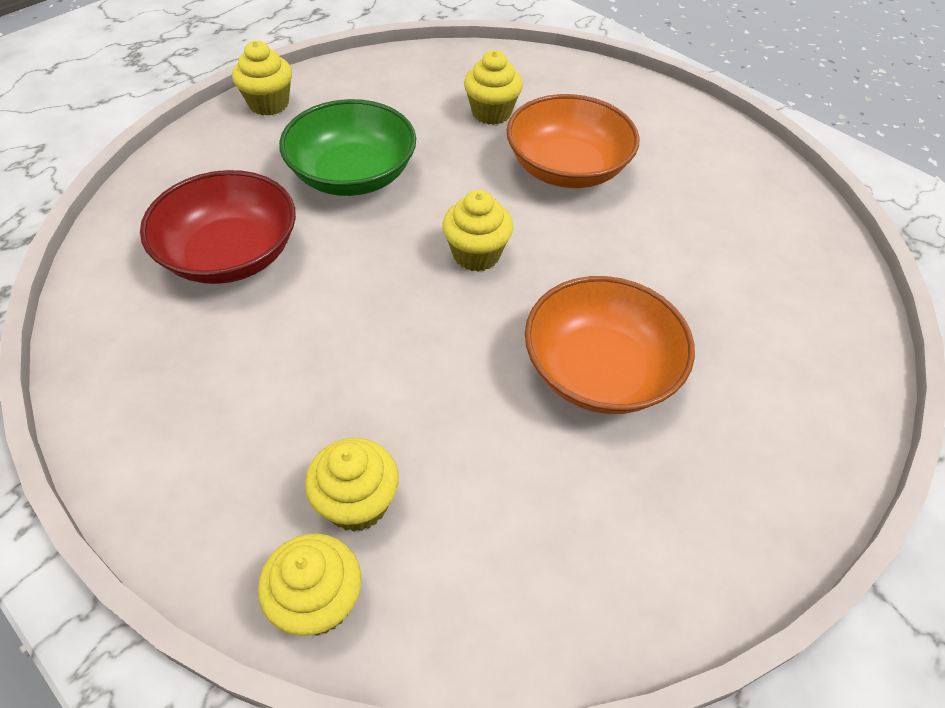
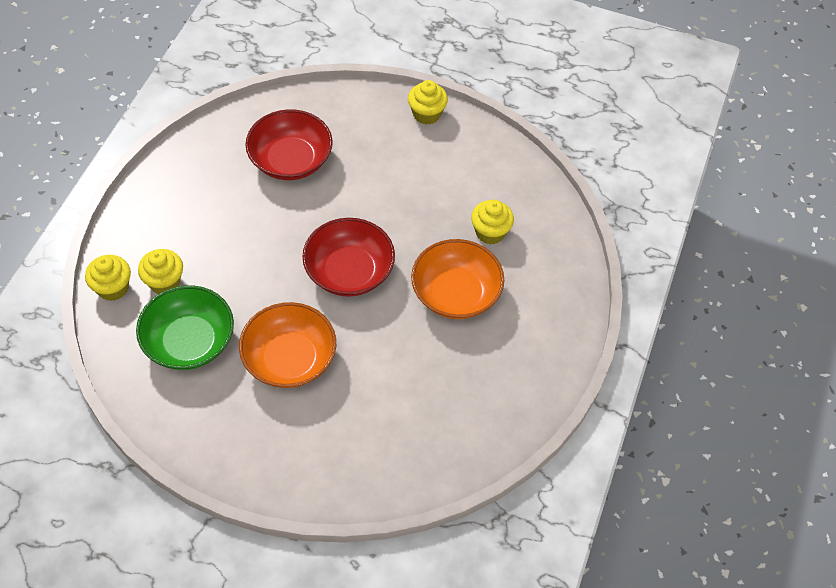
camera: 65 degrees right, 5 degrees up
(352, 175) = (384, 185): green bowl -> green bowl (189, 341)
(476, 254) = (349, 271): yellow cupcake -> red bowl

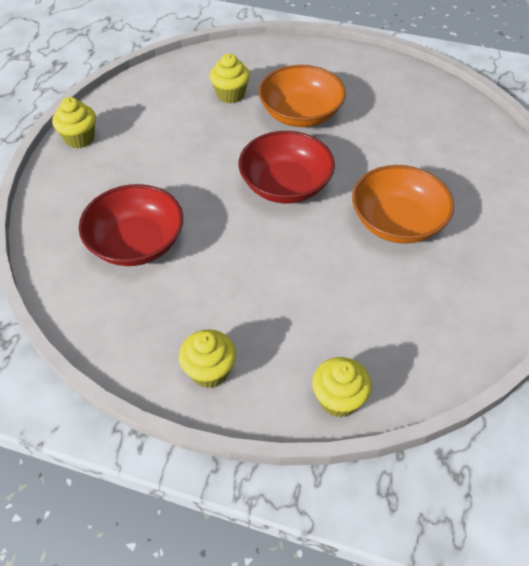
camera: 90 degrees left, 5 degrees down
(164, 282) = (321, 344): yellow cupcake -> yellow cupcake (209, 371)
(189, 341) = (397, 308): green bowl -> none

